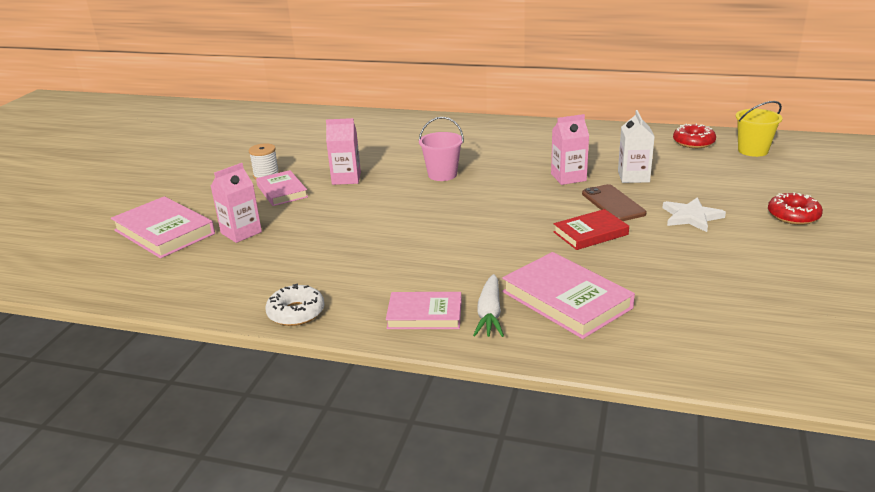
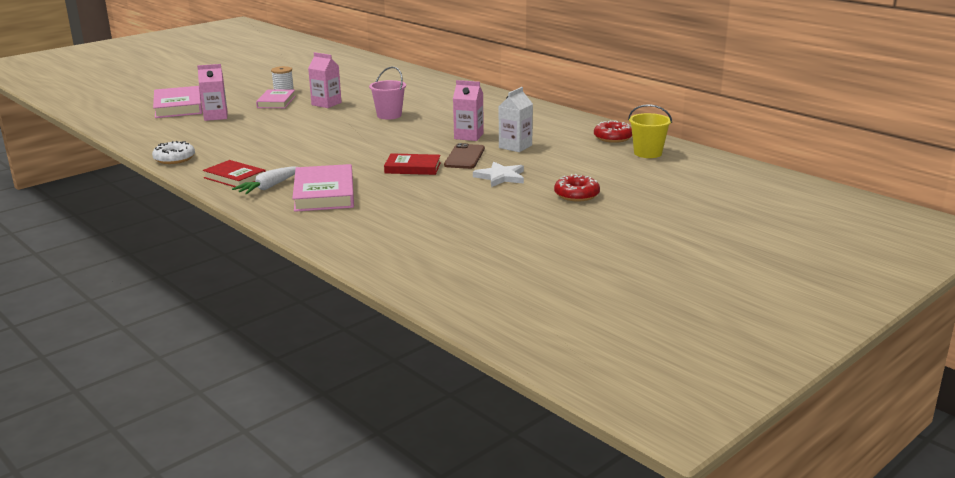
camera: 30 degrees right, 5 degrees down
(424, 315) = (235, 178): pink book -> red book

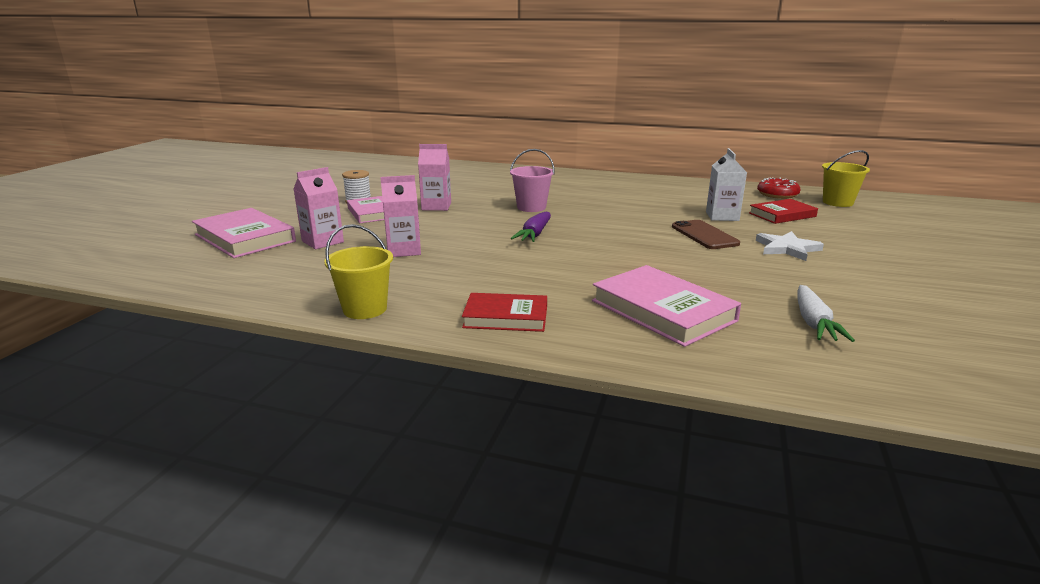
camera: 30 degrees left, 0 degrees up
(174, 159) = (365, 309): white donut -> yellow bucket
(268, 187) = (578, 319): white carrot -> white carrot (813, 322)
(349, 135) = (534, 234): none -> purple carrot
(412, 168) = (683, 257): red book -> red book (782, 215)
(468, 136) = (657, 214): pink carton -> pink carton (403, 250)
(576, 195) = (893, 252): red donut -> none

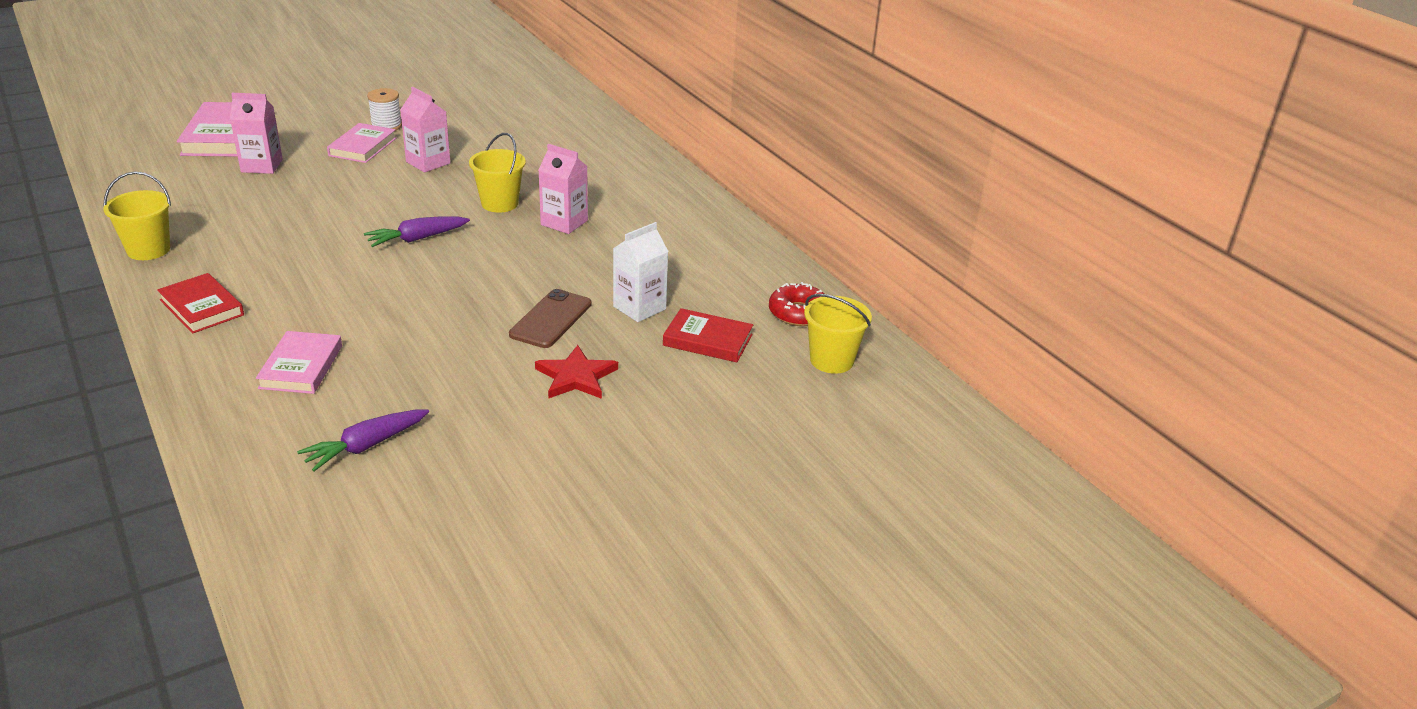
camera: 40 degrees right, 10 degrees up
(403, 250) = (289, 205): pink carton -> pink carton (564, 223)
(531, 207) = (499, 203): pink bucket -> yellow bucket
(662, 311) = (301, 367): pink book -> pink book, size x0.65
(787, 248) = (576, 377): white star -> red star
(813, 322) = (366, 446): white carrot -> purple carrot

